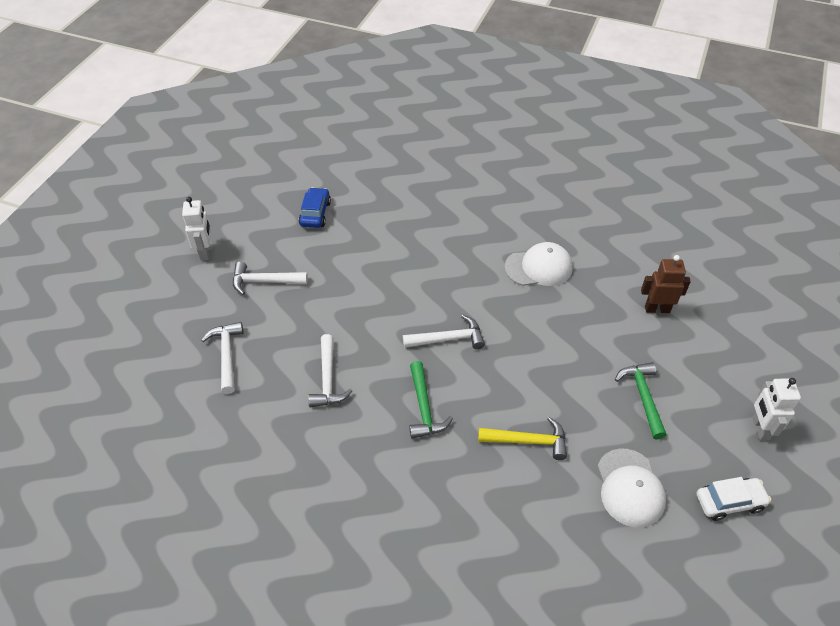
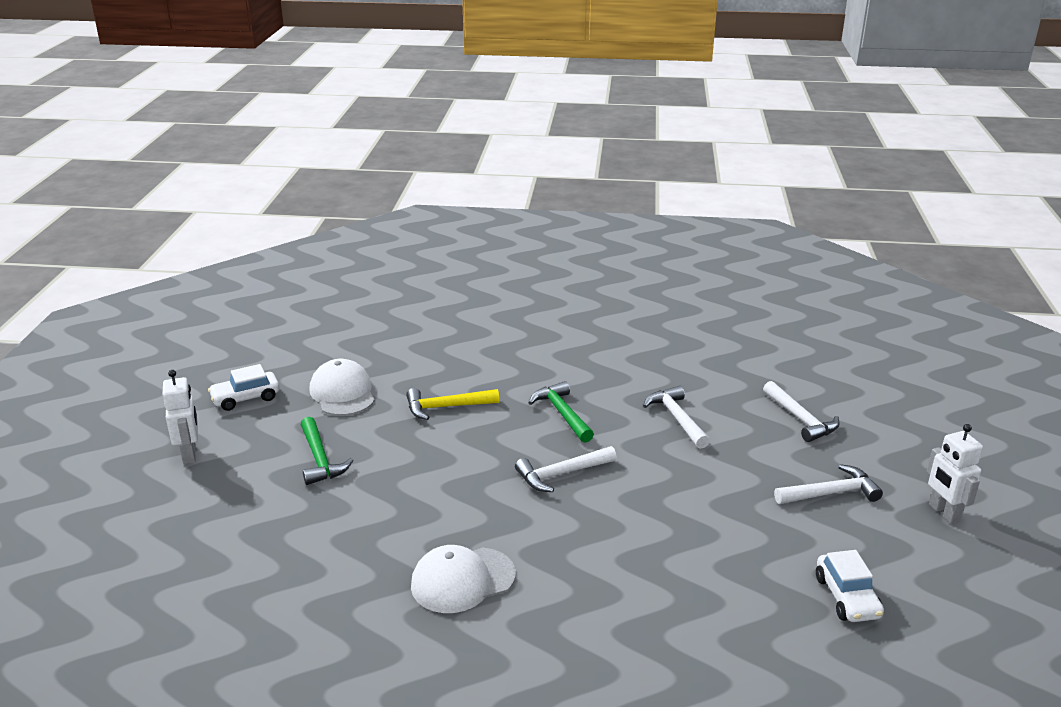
camera: 165 degrees right, 20 degrees down
(315, 213) = (847, 597): blue car -> white car
(657, 309) = (285, 555): brown robot -> none

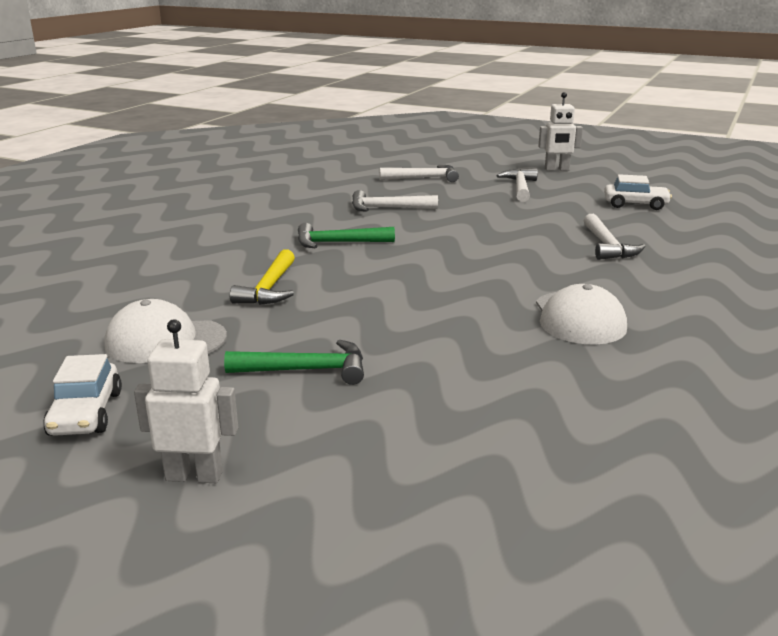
camera: 70 degrees left, 5 degrees down
(561, 474) = (436, 257): white hammer -> white hammer (607, 246)

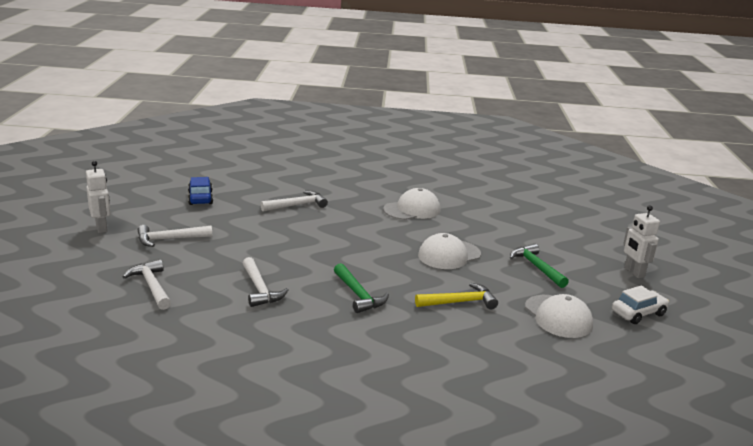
camera: 115 degrees left, 0 degrees up
(398, 310) = (449, 255): none -> white cap
(635, 204) = (200, 198): white car -> blue car

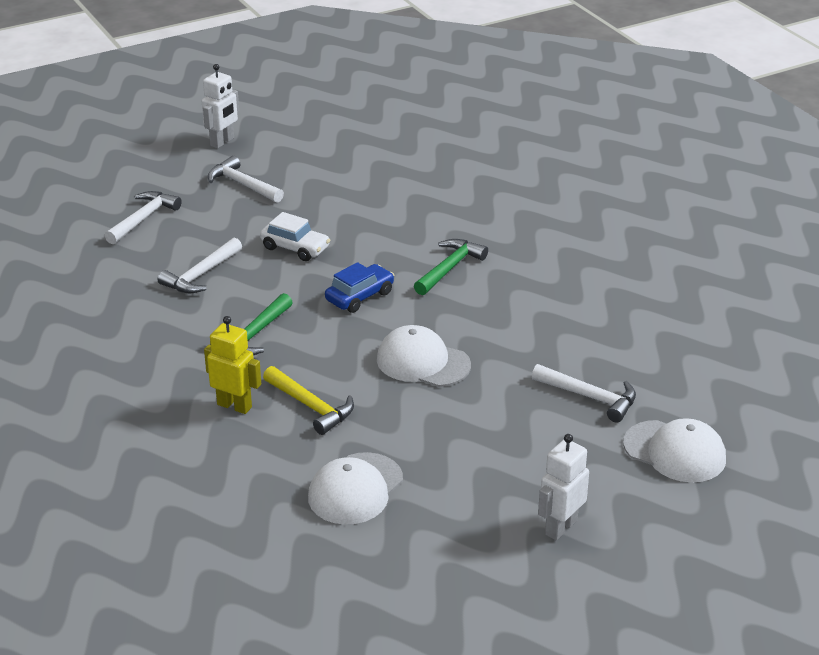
camera: 60 degrees right, 10 degrees up
(200, 198) = (356, 157): blue car -> blue car (360, 296)
(297, 205) = (419, 217): white hammer -> white hammer (590, 397)
(412, 210) = (517, 294): white cap -> white cap (675, 452)
(432, 327) = (234, 405): none -> yellow robot
(536, 267) = (472, 438): green hammer -> green hammer (449, 268)
(638, 313) = (437, 555): white car -> white car (295, 248)

